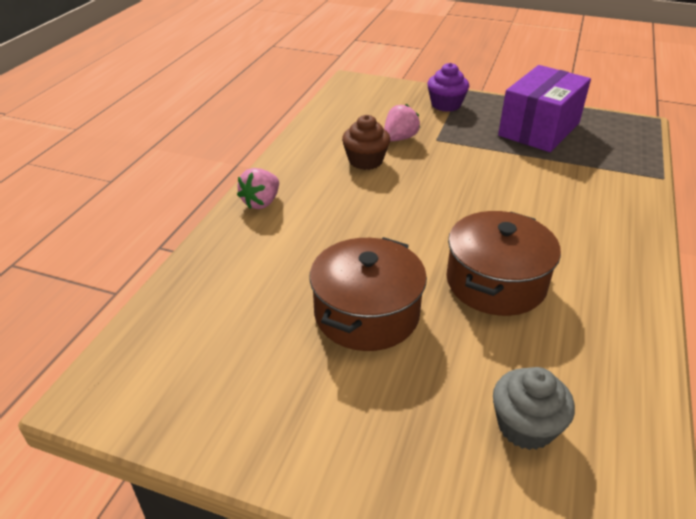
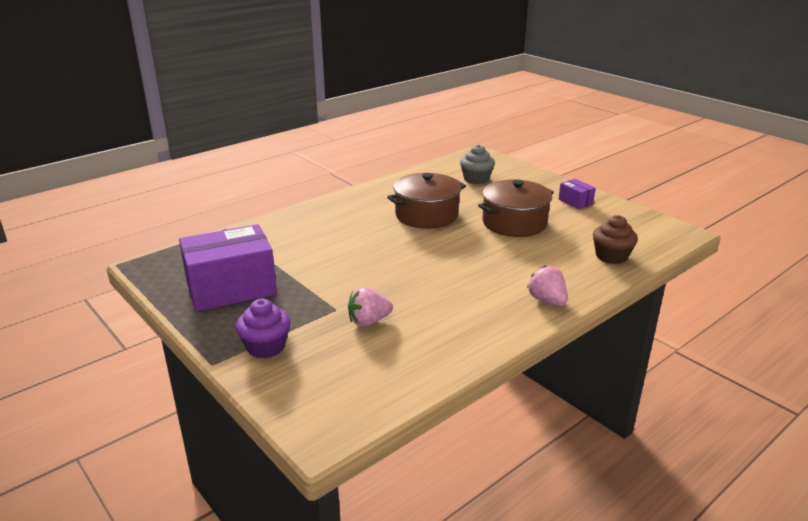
camera: 150 degrees left, 10 degrees down
(261, 202) = (547, 301): pink strawberry -> pink strawberry turned 90 degrees counterclockwise
(298, 422) = (575, 202): none -> purple box
(365, 161) = (426, 309): brown cupcake -> brown cupcake (611, 256)

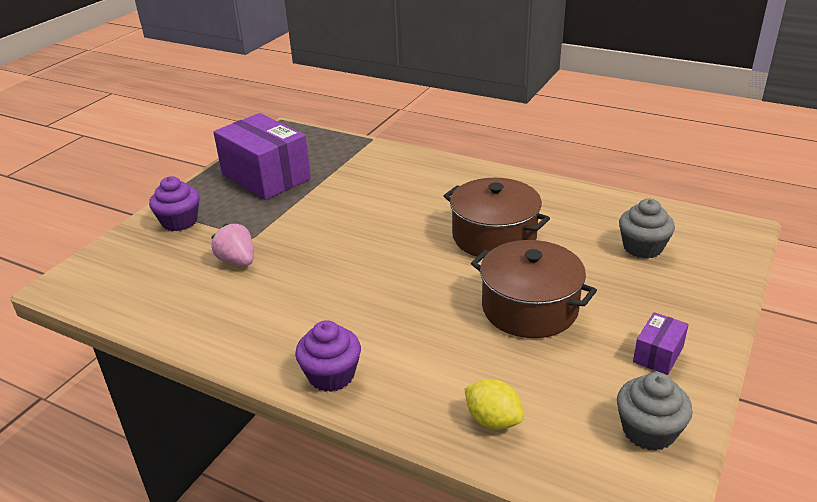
camera: 70 degrees right, 5 degrees up
(547, 301) = (331, 375): pink strawberry -> purple cupcake
(611, 256) = (493, 420): brown cupcake -> yellow lemon
(633, 219) = (648, 431): none -> grey cupcake

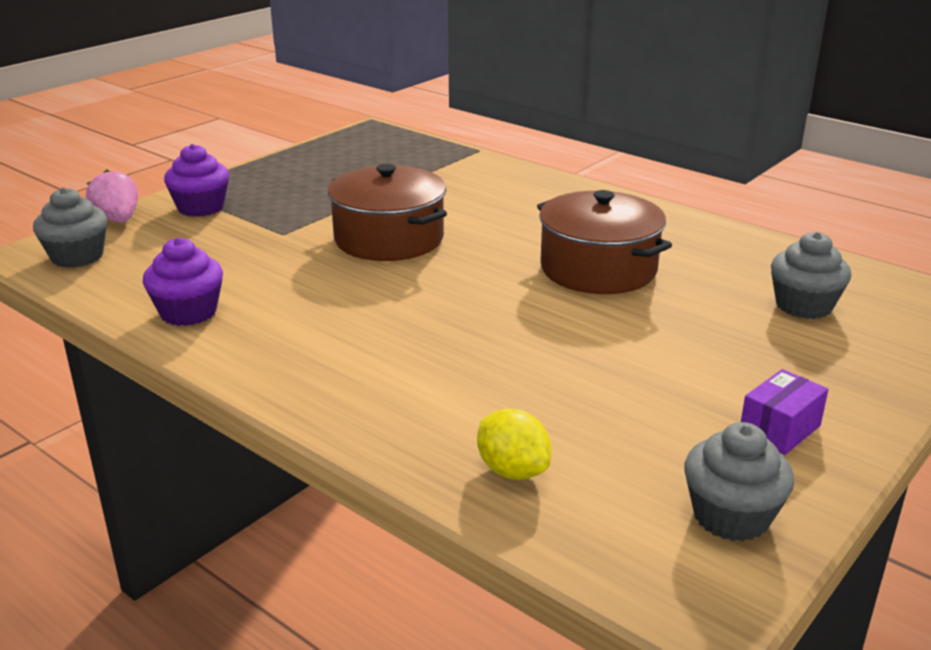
camera: 10 degrees right, 5 degrees down
(99, 282) = (77, 256): none -> grey cupcake
(237, 261) = (253, 255): pink strawberry -> pink strawberry (118, 220)
(266, 177) = (327, 174): purple box -> none
(331, 375) = (318, 390): purple cupcake -> purple cupcake (188, 312)
(529, 308) = (615, 353): brown pot -> brown pot (389, 239)

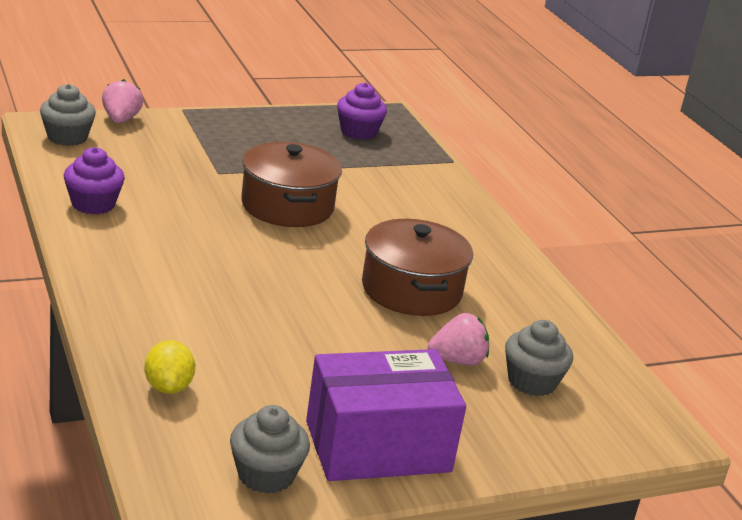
camera: 25 degrees right, 0 degrees up
(201, 207) = (185, 131): purple cupcake -> purple cupcake (358, 132)
(723, 315) = (457, 360): none -> pink strawberry
(779, 429) = (378, 446): purple box -> purple box, size x2.26

